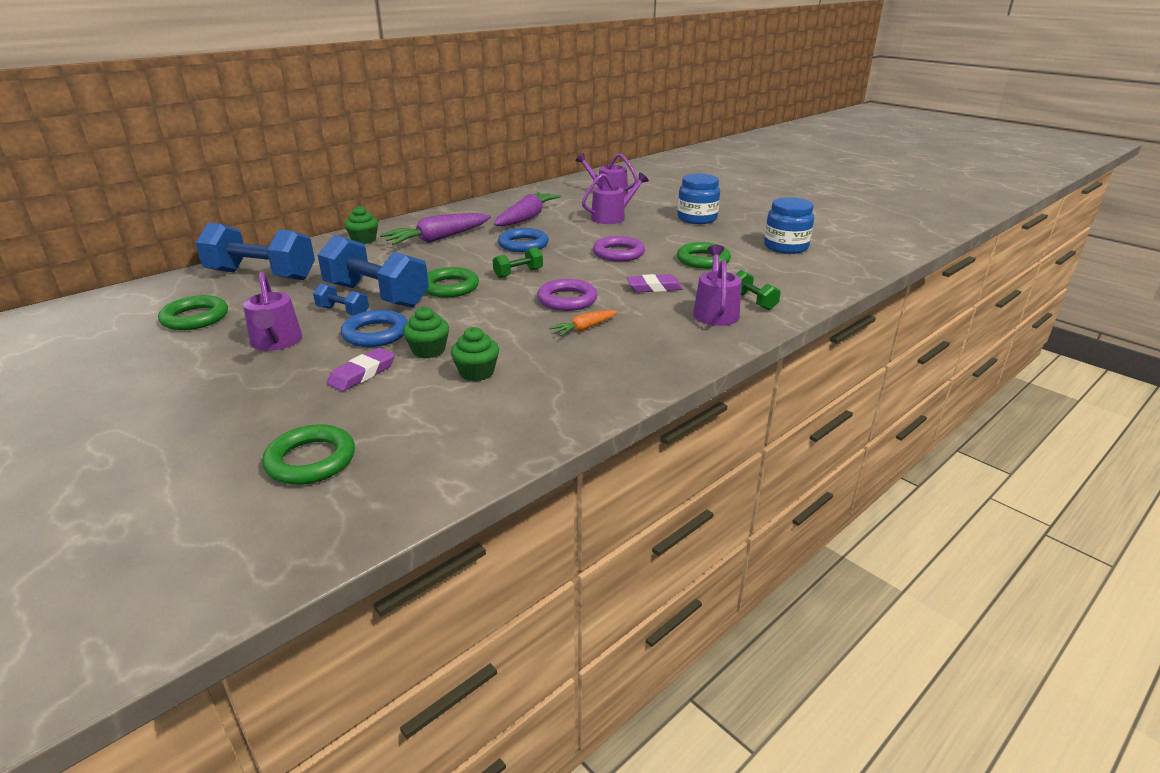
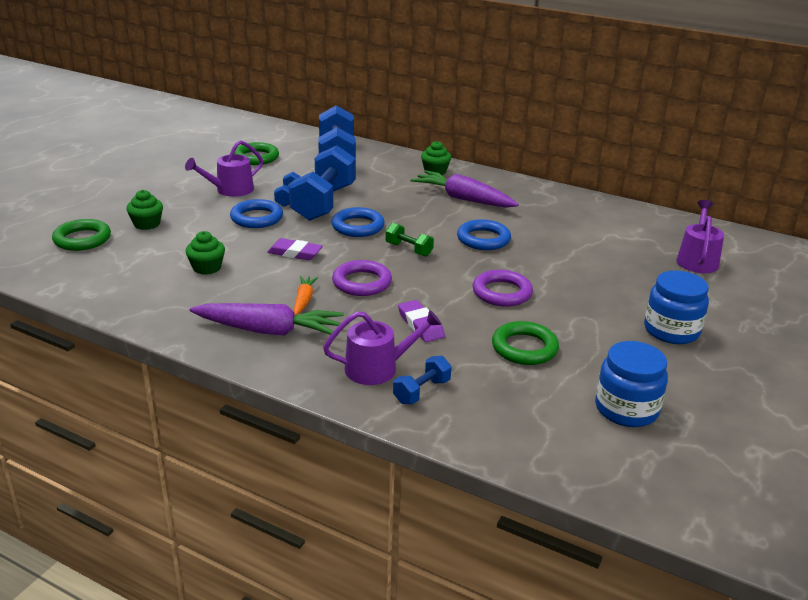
camera: 70 degrees right, 0 degrees up
(362, 374) = (193, 228): purple eraser -> purple eraser (295, 253)
(428, 350) = (236, 243): green cupcake -> green cupcake (147, 224)
(450, 287) = (358, 226): green ring -> blue ring
(527, 218) = (561, 228): purple carrot -> purple carrot (269, 331)
(584, 328) = (304, 300): orange carrot -> orange carrot turned 60 degrees clockwise
(612, 217) = (613, 273): purple watering can -> none
(753, 301) = (422, 391): green dumbbell -> blue dumbbell

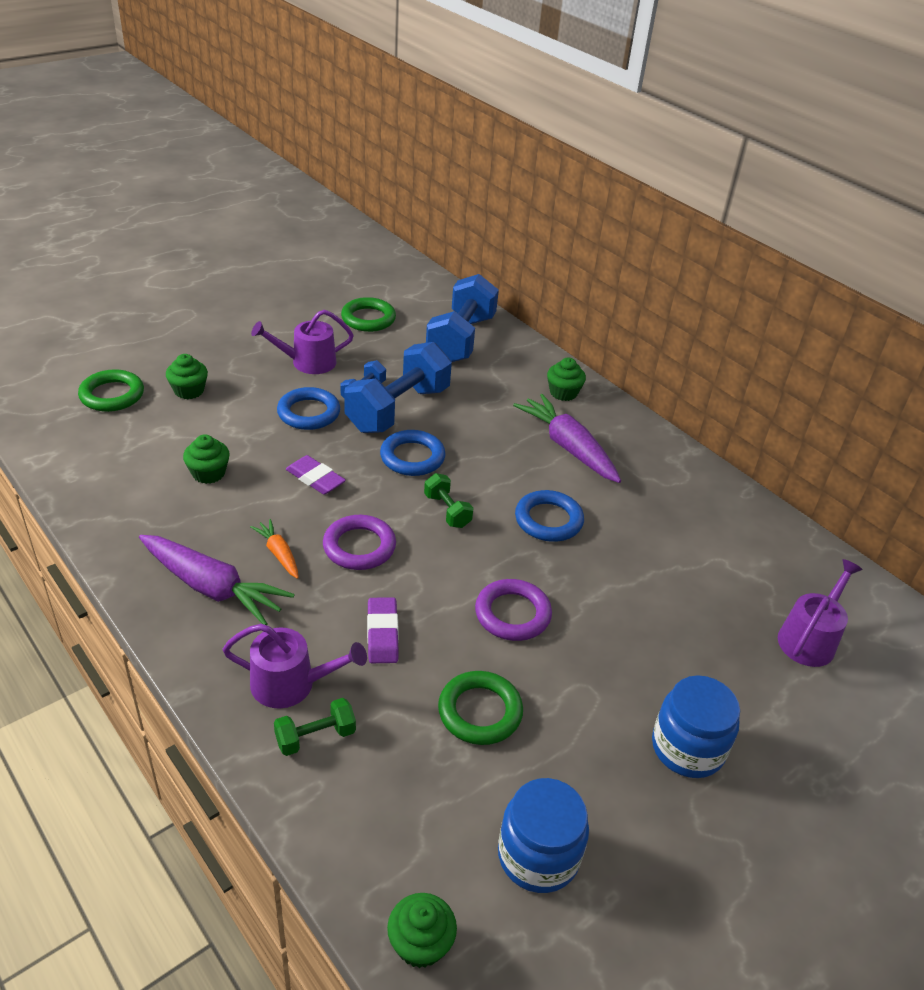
camera: 20 degrees right, 10 degrees up
(304, 300) = (278, 553): orange carrot -> orange carrot turned 60 degrees counterclockwise
(422, 391) = (315, 737): blue dumbbell -> green dumbbell
(590, 476) = (420, 943): none -> green cupcake

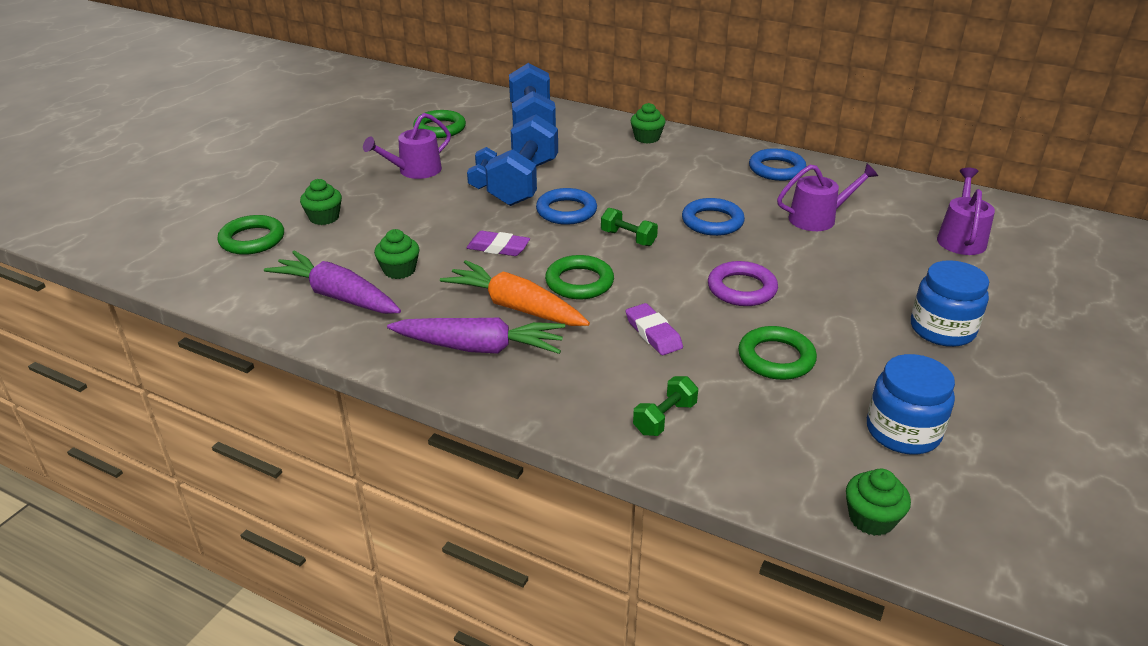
camera: 20 degrees left, 5 degrees down
(278, 553) = (515, 307): orange carrot -> orange carrot, size x1.97
(290, 684) = (610, 390): purple watering can -> purple watering can (817, 218)
(309, 413) = (449, 205): blue ring -> blue ring (776, 169)
(359, 547) = (579, 282): purple ring -> green ring
(568, 447) = (683, 171): purple carrot -> purple carrot (337, 296)

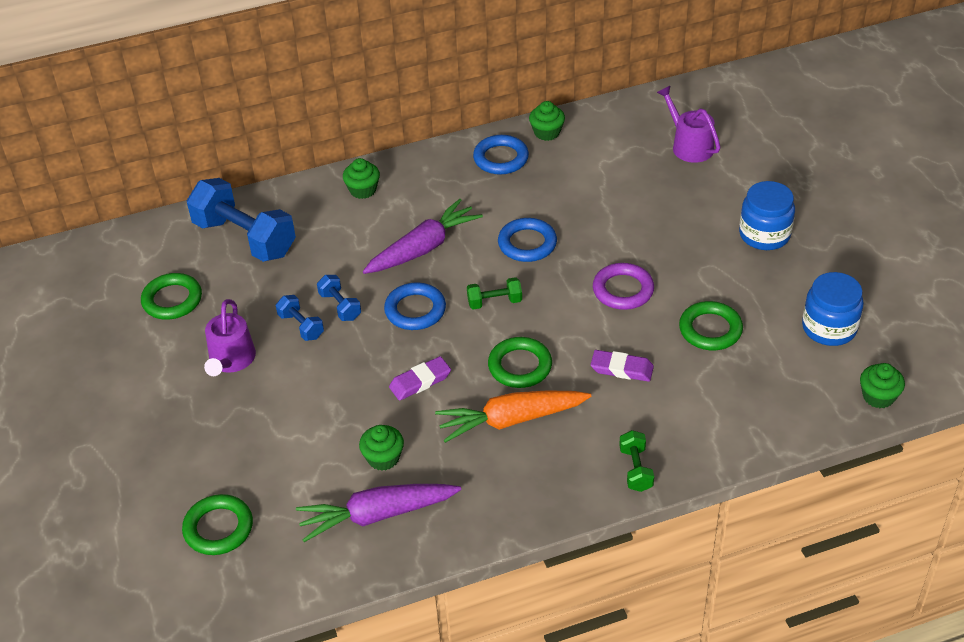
camera: 45 degrees left, 10 degrees up
(324, 217) = (239, 462): green cupcake -> green cupcake (547, 132)
(480, 348) = (539, 469): purple carrot -> purple carrot (423, 248)
(524, 182) = (340, 306): blue dumbbell -> blue dumbbell, size x0.46
(664, 418) = (711, 424): green dumbbell -> green dumbbell (635, 469)
(817, 218) = (587, 190): purple watering can -> none

